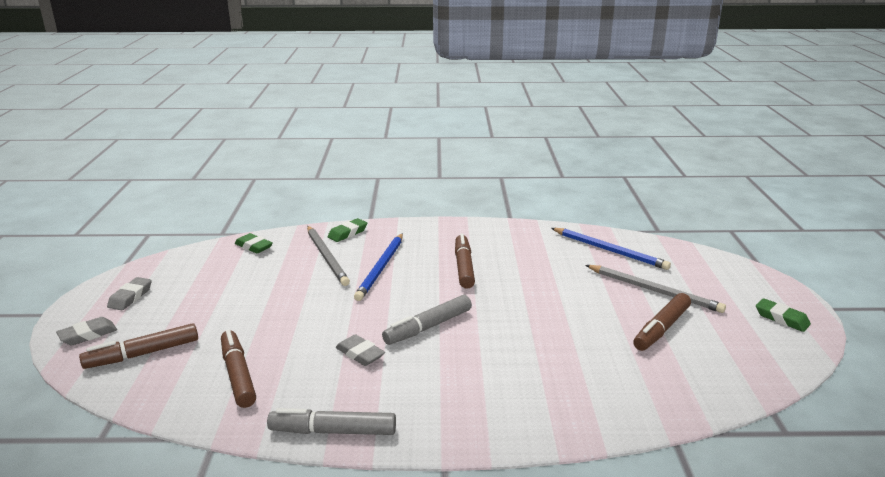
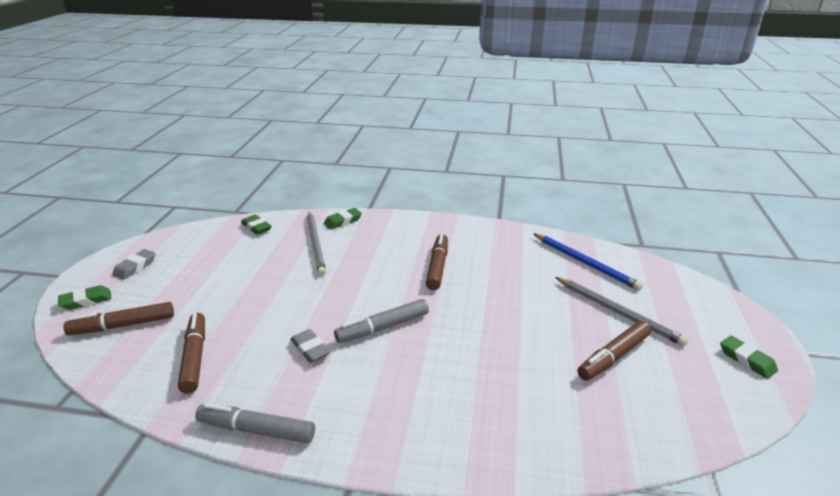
camera: 10 degrees right, 5 degrees up
(88, 335) = (86, 301): grey eraser -> green eraser
(381, 268) = (360, 260): blue pencil -> none

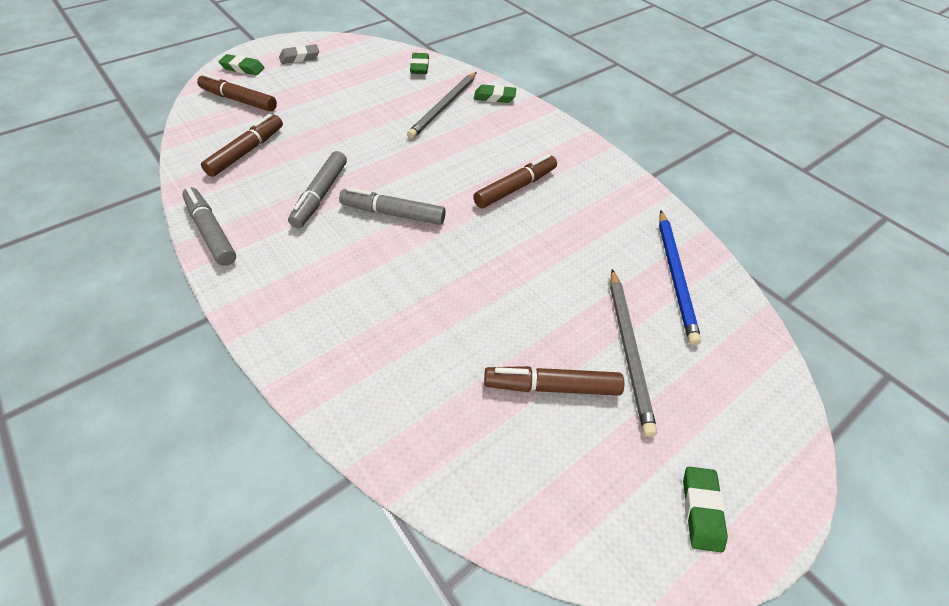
camera: 40 degrees right, 20 degrees up
(310, 349) = (320, 195): grey eraser -> grey marker

